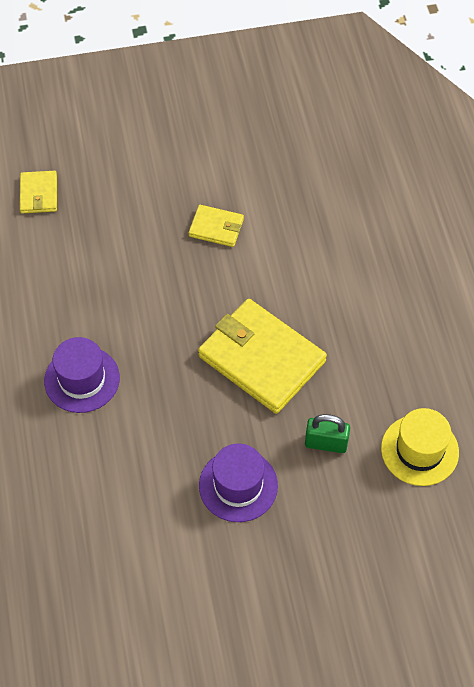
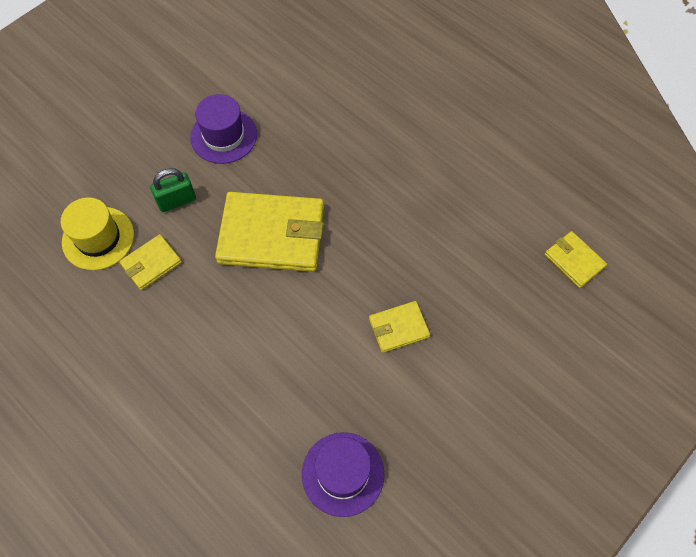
camera: 145 degrees right, 5 degrees up
(82, 379) = (395, 139): purple hat -> purple hat (343, 473)
(383, 397) = (151, 263): none -> yellow wallet

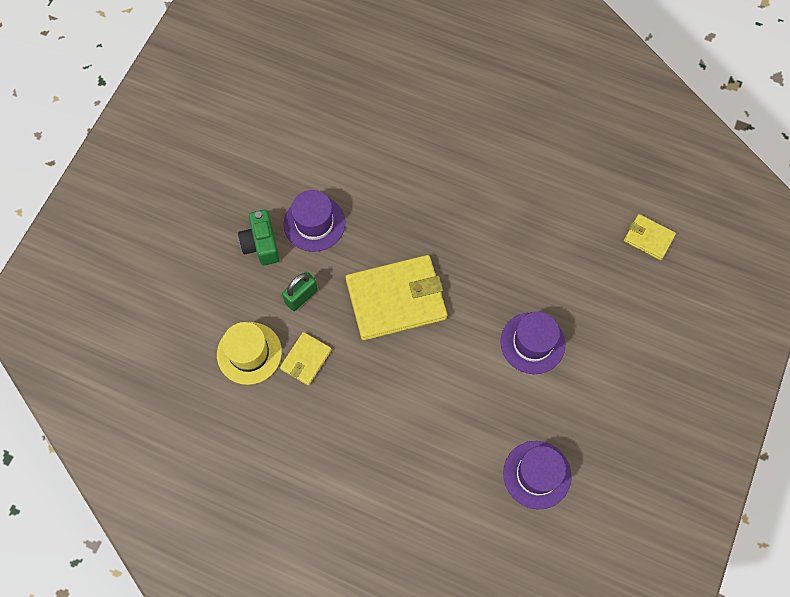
camera: 20 degrees left, 5 degrees up
(162, 139) = (261, 244): none -> green camera
(398, 328) = (532, 343): yellow wallet -> purple hat

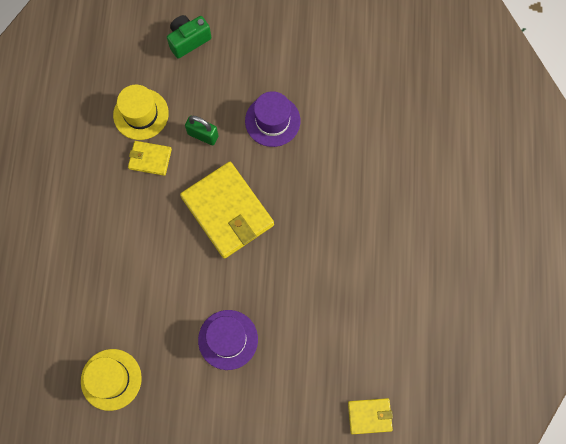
camera: 70 degrees right, 5 degrees up
(261, 244) = (238, 87): green camera -> green camera (188, 40)
(537, 474) = (111, 379): purple hat -> yellow hat
(648, 238) = (369, 416): yellow wallet -> yellow wallet turned 75 degrees clockwise

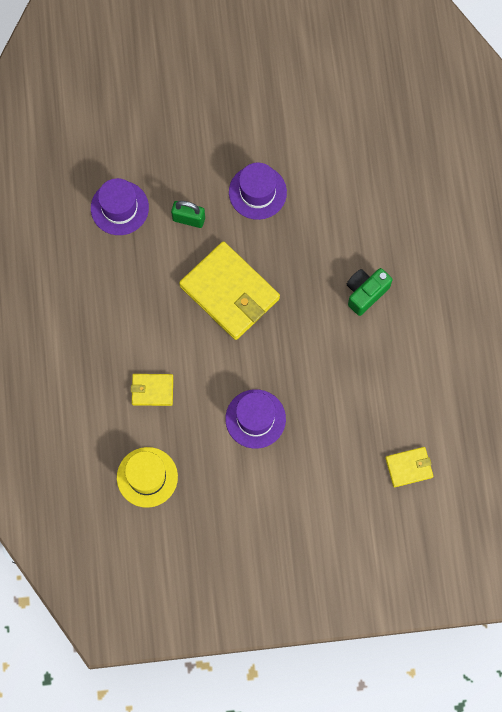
camera: 10 degrees left, 0 degrees up
(141, 114) = (119, 208): yellow hat -> purple hat
(150, 159) = (139, 252): yellow wallet -> yellow wallet (152, 390)
(188, 40) = (153, 122): green camera -> green camera (365, 293)

